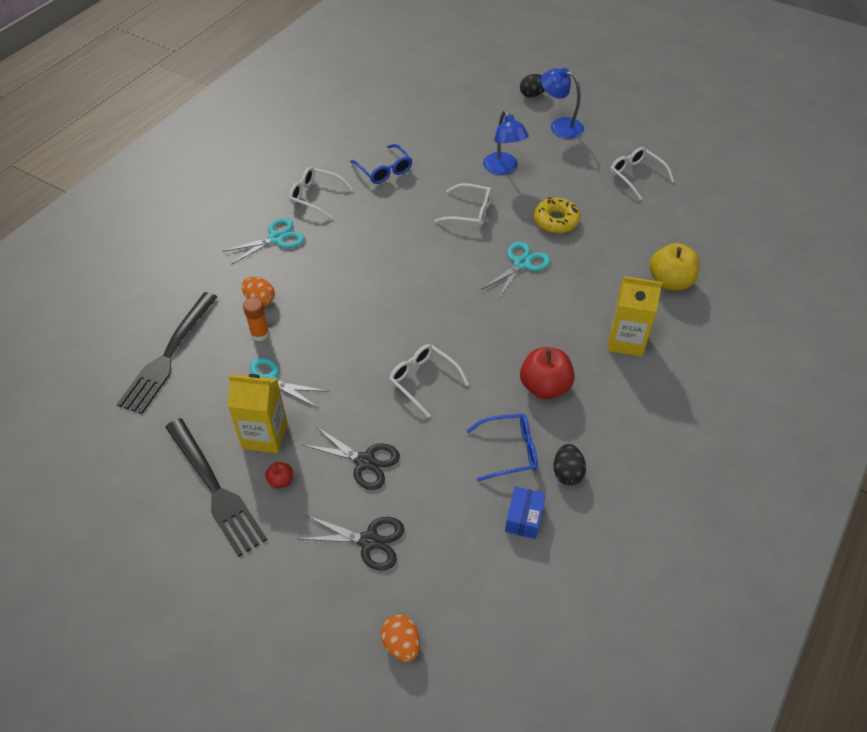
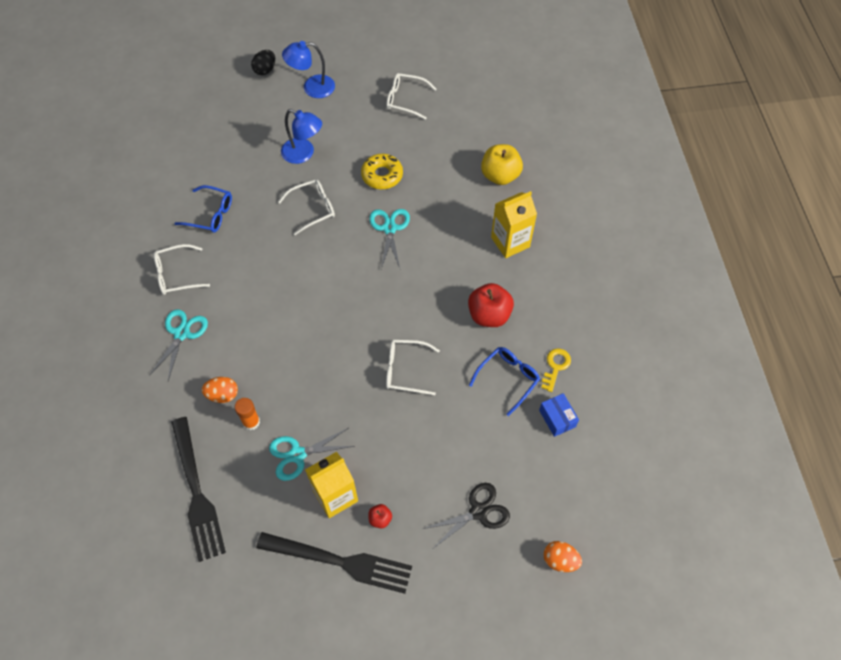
camera: 40 degrees left, 10 degrees up
(365, 462) = (423, 460): black scissors -> none
(567, 473) = (555, 367): black egg -> yellow key

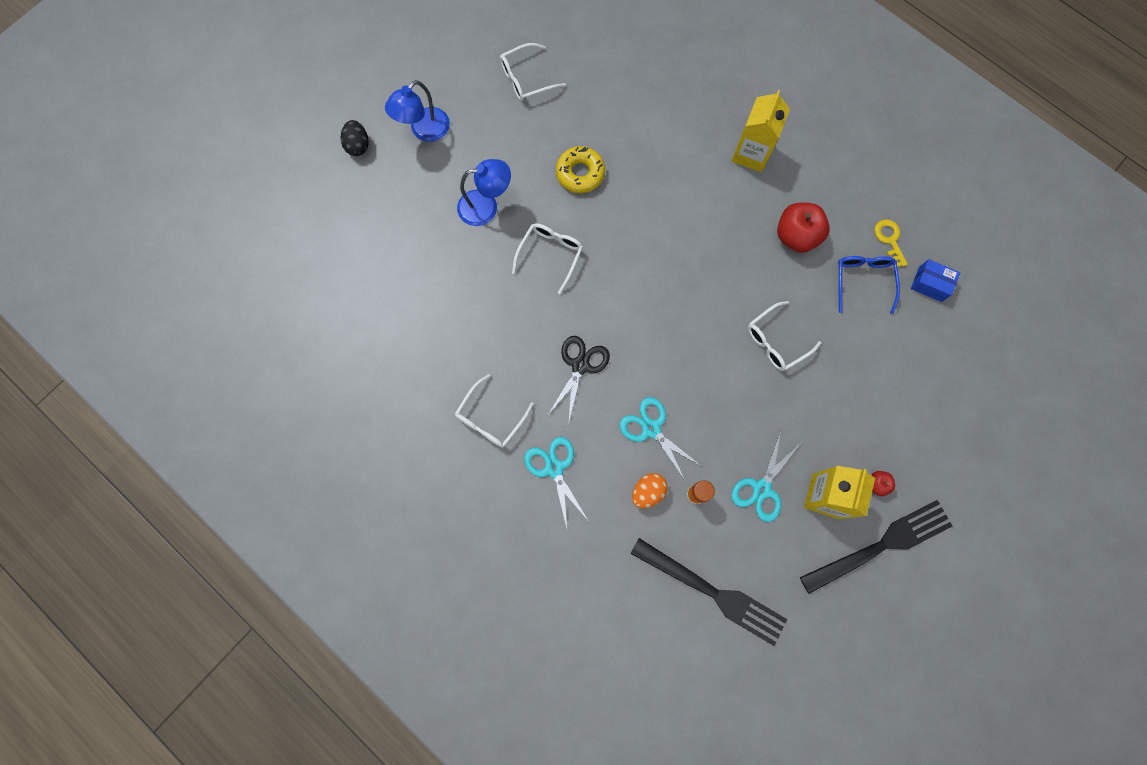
camera: 40 degrees left, 15 degrees up
(210, 214) = (460, 335): blue glasses -> none
(389, 228) = (637, 220): turquoise scissors -> turquoise scissors (651, 429)
(478, 512) = (943, 413): black scissors -> black scissors (580, 365)
(500, 175) = (683, 94): yellow apple -> none
(560, 560) = (1034, 399): orange egg -> none

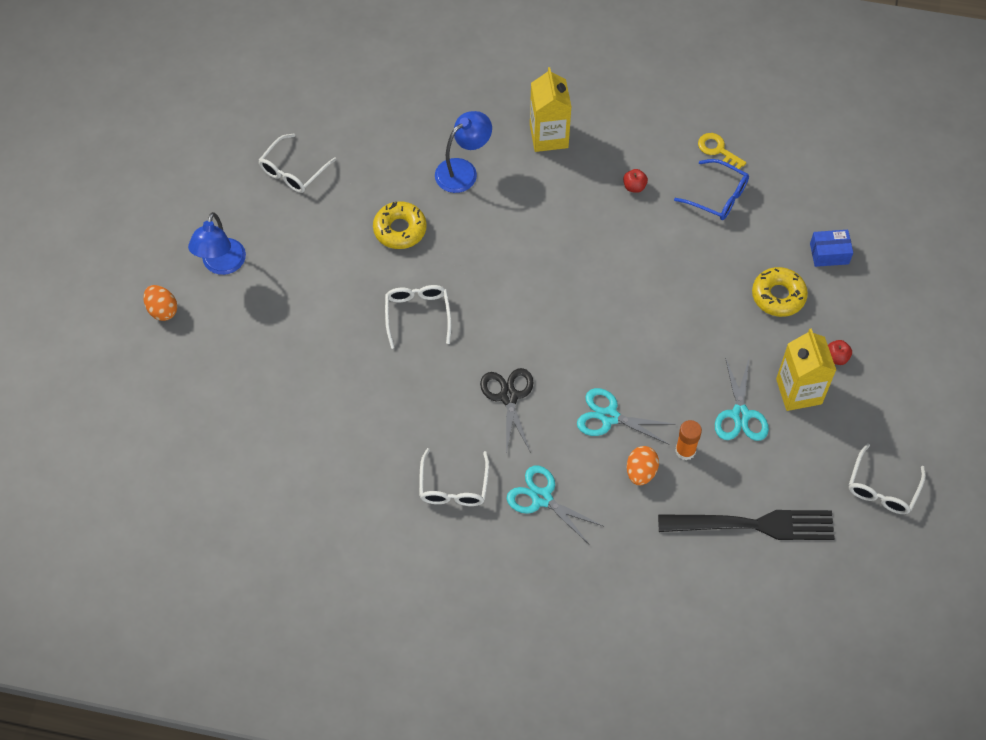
camera: 30 degrees left, 15 degrees down
(358, 145) = (162, 310): black egg -> orange egg
(486, 206) = (327, 303): blue lamp -> blue lamp (463, 170)
(777, 341) = (673, 284): white glasses -> white glasses (882, 487)
(796, 236) = (634, 187): red apple -> red apple, size x0.47
(860, 400) = (778, 296): none -> yellow donut
(863, 282) = (717, 196): blue glasses -> blue glasses turned 150 degrees clockwise
(880, 545) = (871, 406): black fork -> none
(930, 284) = (776, 169): blue box -> blue box (829, 253)

